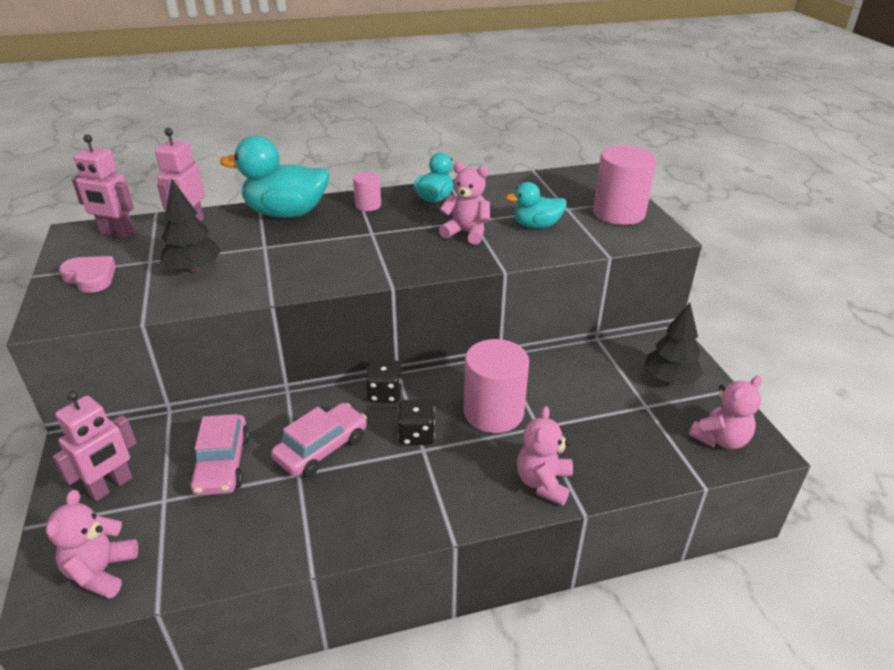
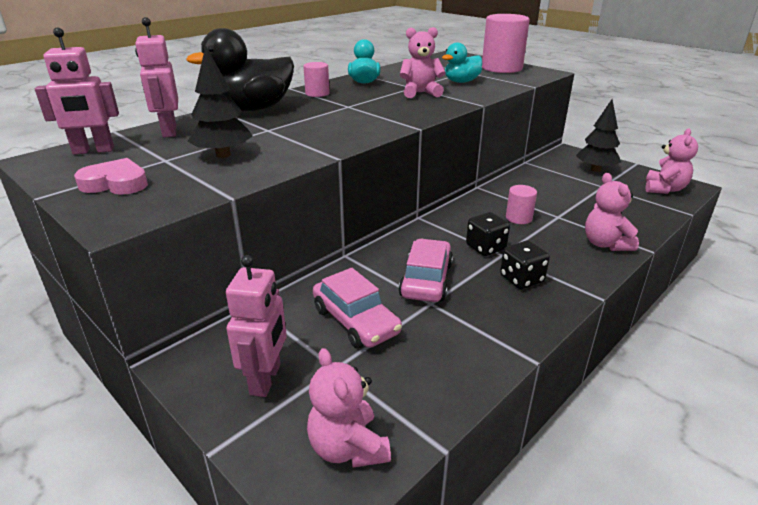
camera: 30 degrees left, 5 degrees down
(286, 213) = (252, 109): turquoise duck -> black duck
(385, 393) = (427, 232): black dice -> black dice (521, 279)
(493, 412) = (518, 218): pink cylinder -> pink cylinder, size x0.51

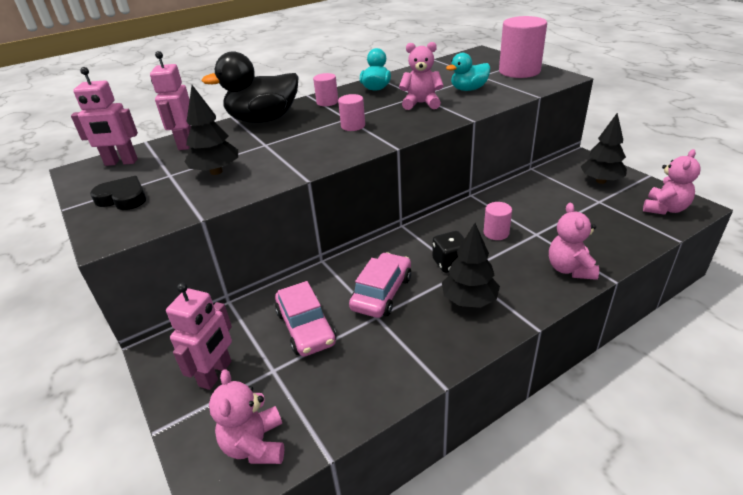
camera: 15 degrees right, 5 degrees up
(116, 183) = (123, 198): pink heart -> black heart
(359, 112) = (353, 126): none -> pink cylinder
(521, 279) = (469, 300): black dice -> black tree

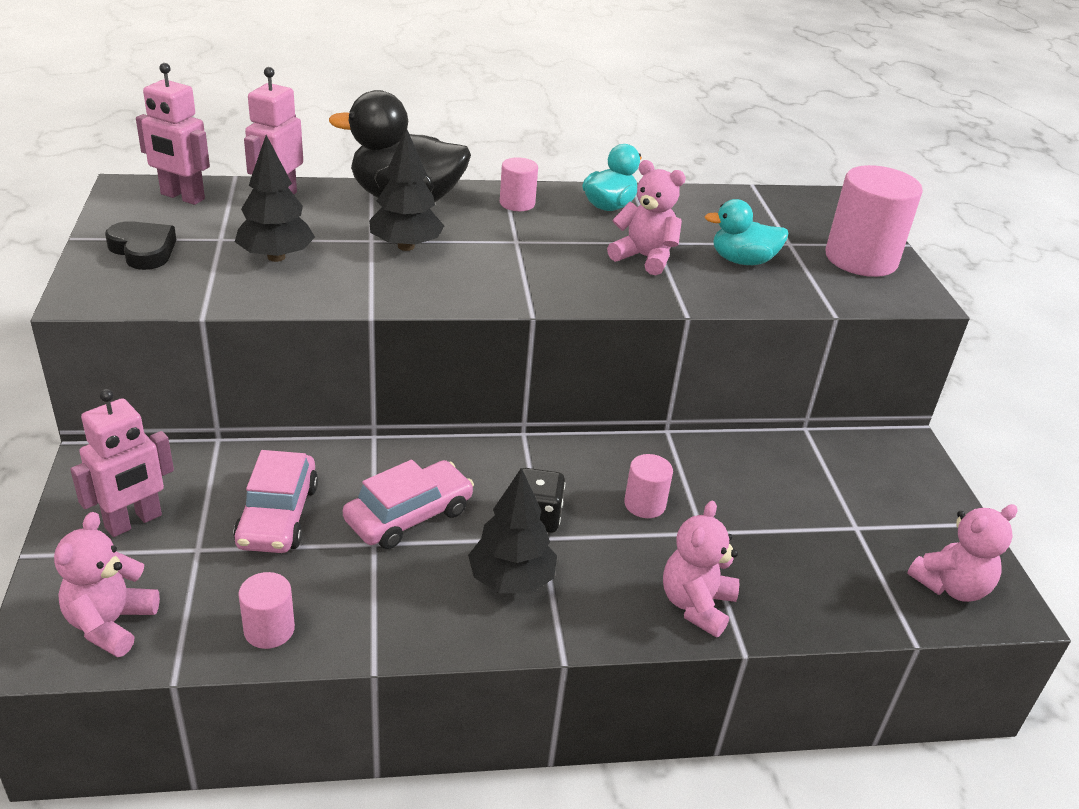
camera: 20 degrees right, 0 degrees up
(353, 126) = (511, 257): pink cylinder -> pink cylinder (269, 630)
(600, 181) = (896, 496): black tree -> black tree (406, 246)

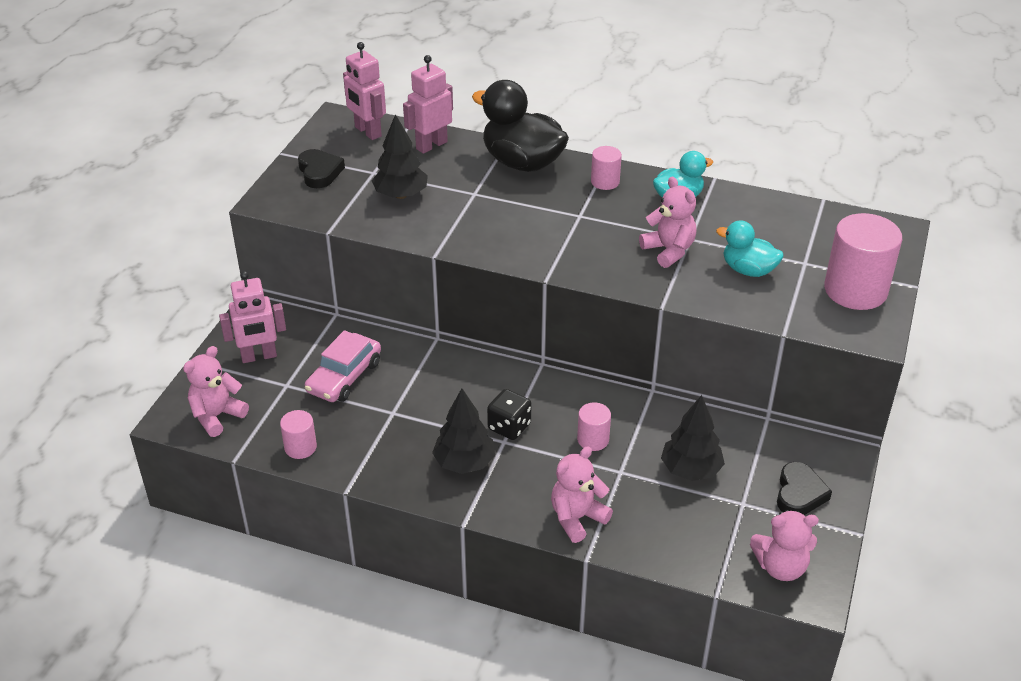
camera: 30 degrees right, 5 degrees up
(406, 246) = (495, 204): black tree -> black tree (690, 470)
(409, 516) = (426, 400): pink car -> none
(901, 498) = (799, 494): none -> black heart

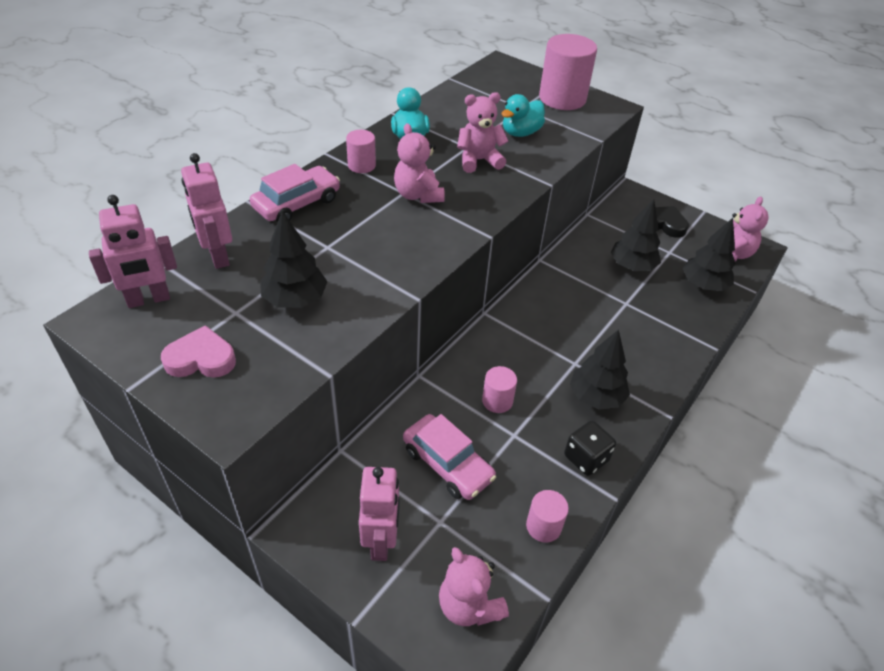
camera: 75 degrees left, 5 degrees up
(319, 172) = (201, 359): black heart -> pink heart
(509, 427) = (558, 355): black dice -> black dice (586, 458)
(522, 163) = (297, 204): black duck -> pink car
(577, 518) = (673, 342): pink teddy bear -> pink teddy bear (418, 195)
(593, 439) = (587, 308): pink cylinder -> pink cylinder (497, 401)
(697, 541) = (703, 285): none -> black tree

